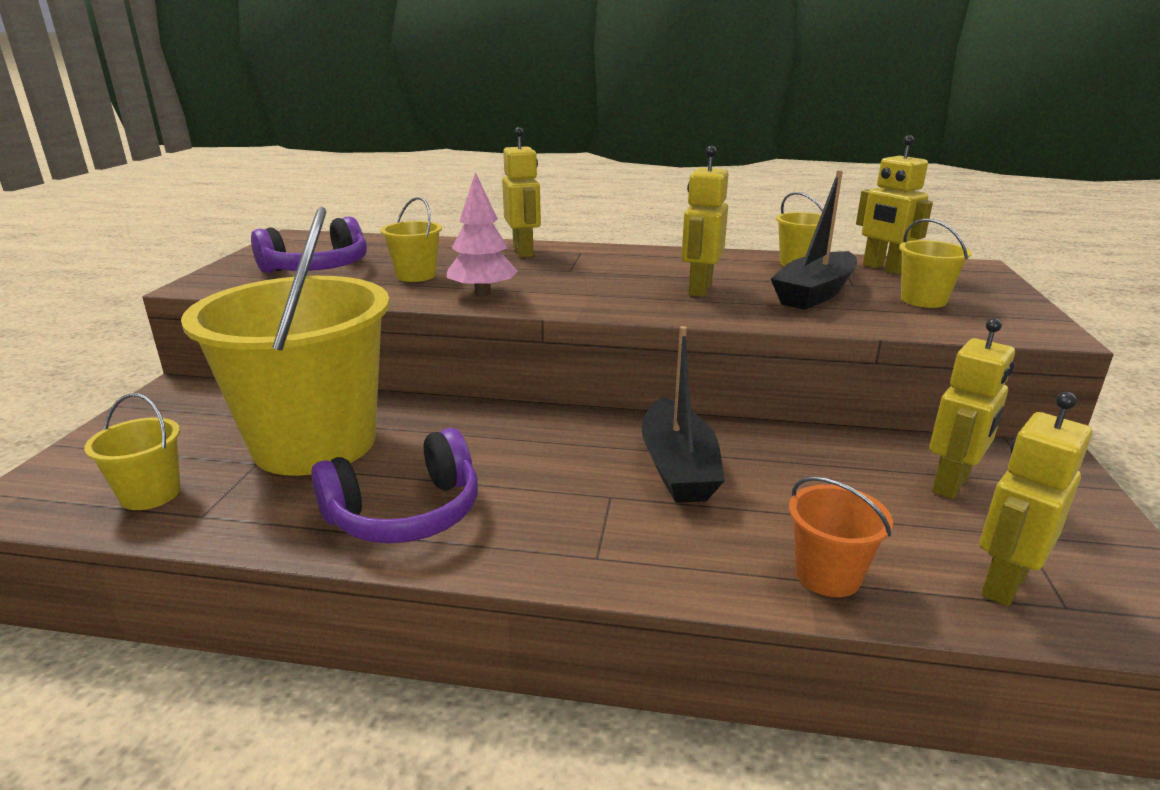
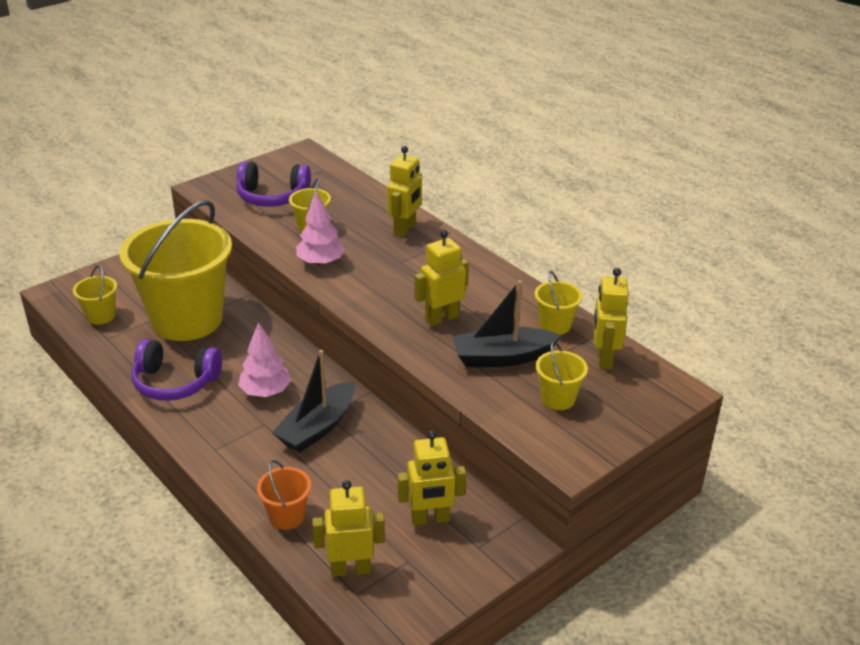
camera: 40 degrees right, 10 degrees up
(552, 464) = (265, 392): none -> pink tree

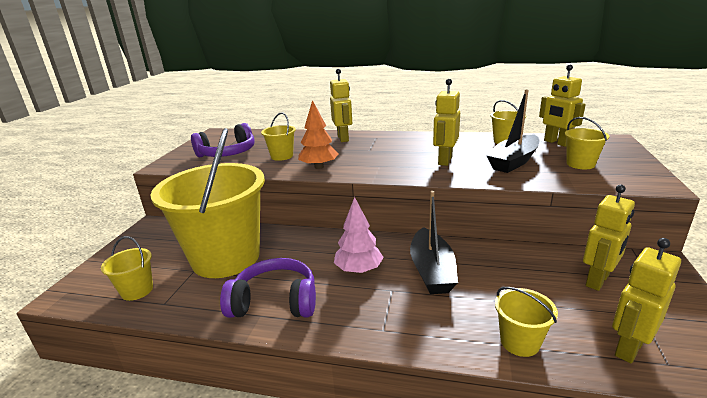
camera: 35 degrees left, 10 degrees down
(175, 382) = (275, 302): purple headphones -> purple headphones turned 150 degrees counterclockwise
(287, 516) = (519, 342): orange bucket -> yellow bucket
(320, 262) = (319, 167): pink tree -> orange tree

